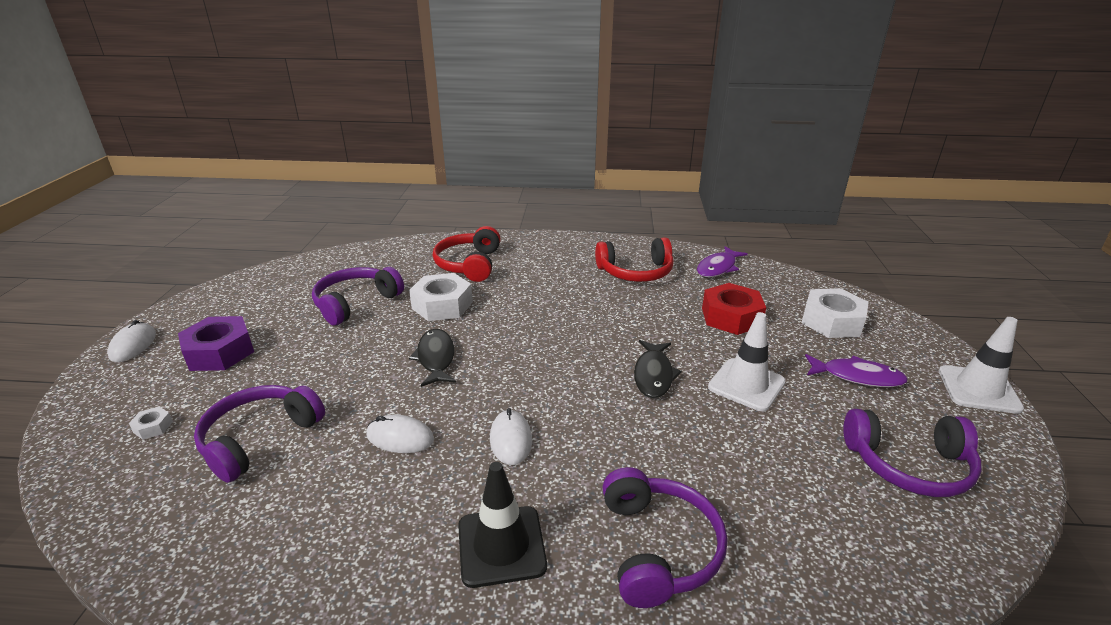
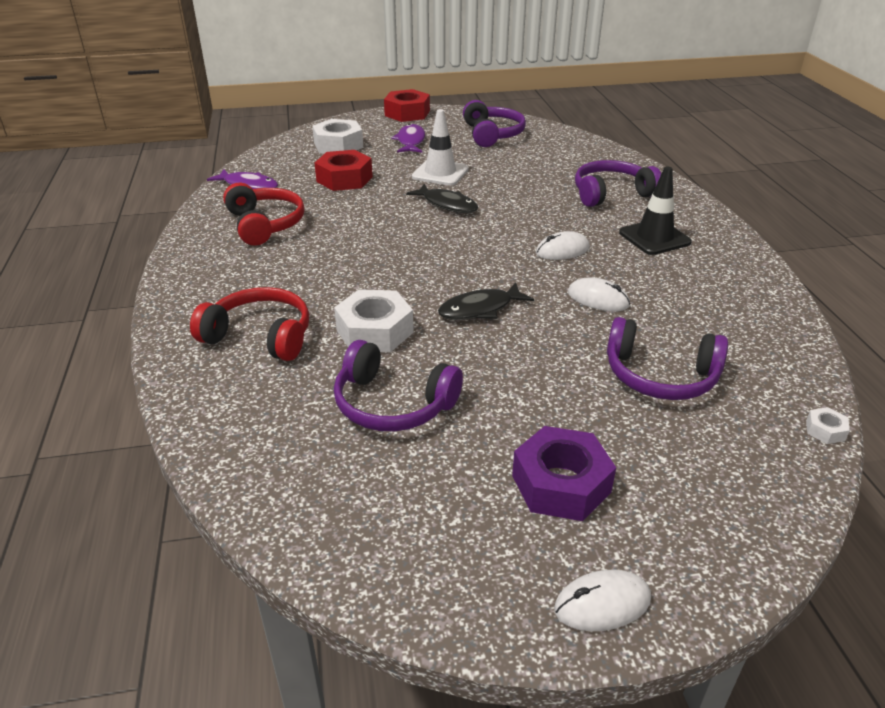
camera: 105 degrees left, 5 degrees up
(153, 427) = (708, 462): white nut -> white nut (825, 430)
(400, 437) = (598, 299): white mouse -> white mouse turned 60 degrees counterclockwise
(469, 264) = (260, 336): red headphones -> red headphones turned 150 degrees counterclockwise
(653, 375) = (447, 204): black fish -> black fish turned 45 degrees clockwise
(978, 389) = (407, 113): white traffic cone -> red nut

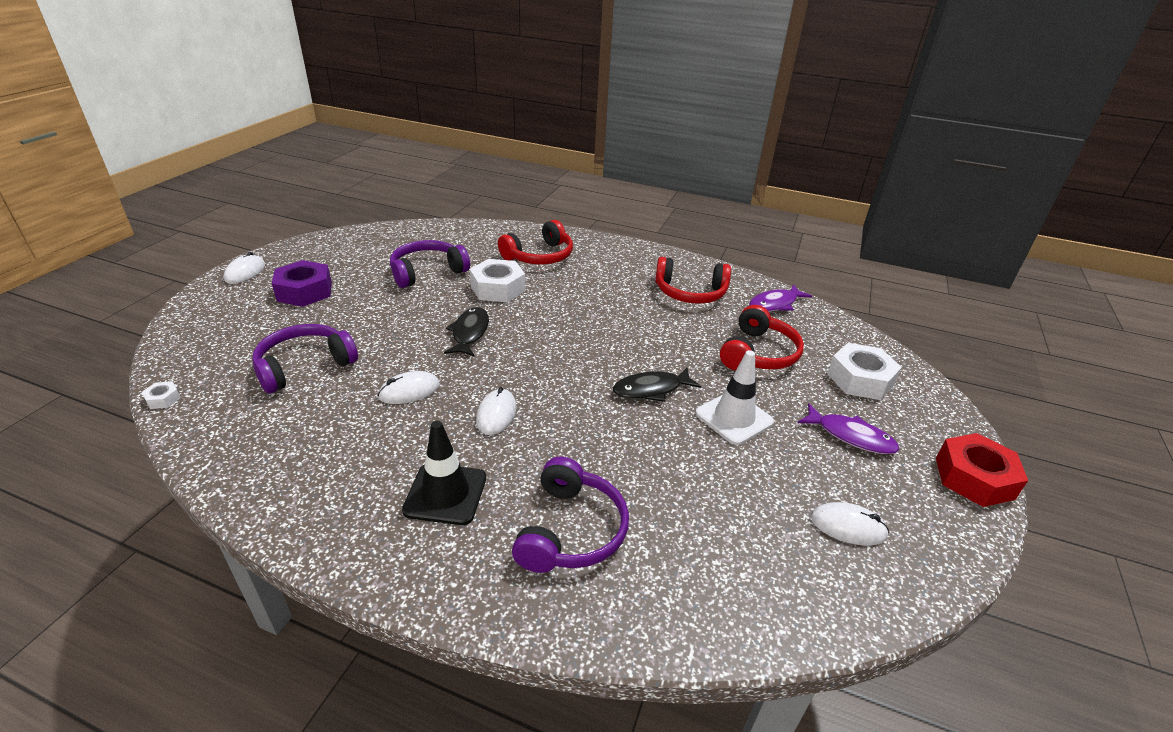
camera: 120 degrees right, 0 degrees up
(344, 179) = (758, 353): red nut -> red headphones
(492, 134) = (848, 526): purple headphones -> white mouse

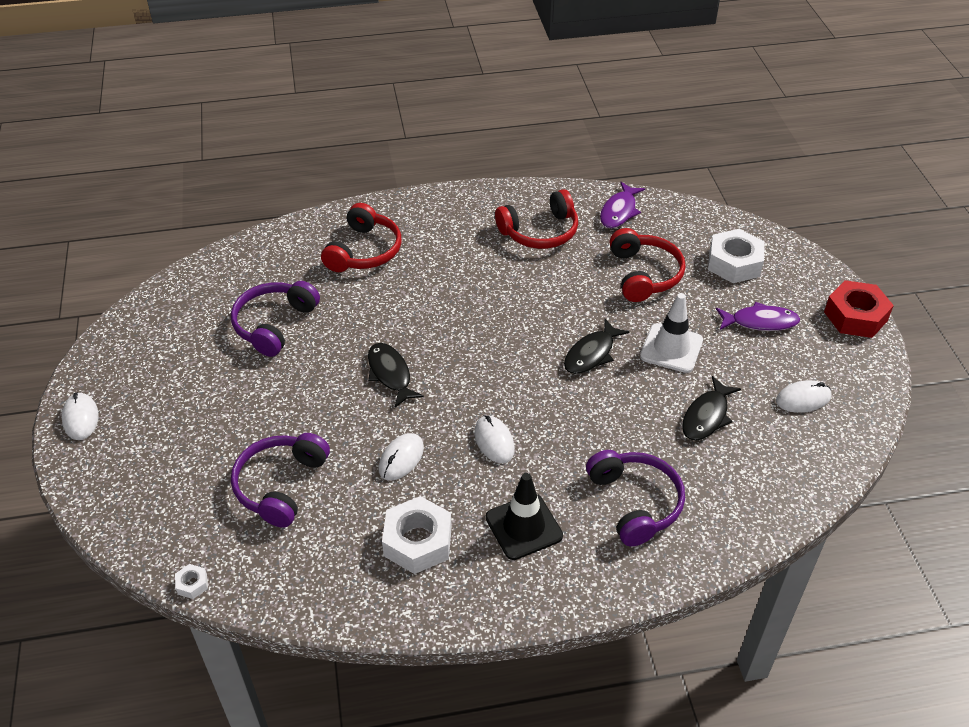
camera: 30 degrees left, 10 degrees up
(305, 291) = (177, 408): purple nut -> none
(498, 288) = (364, 311): white nut -> white nut (418, 541)
(720, 490) = (706, 416): none -> black fish

